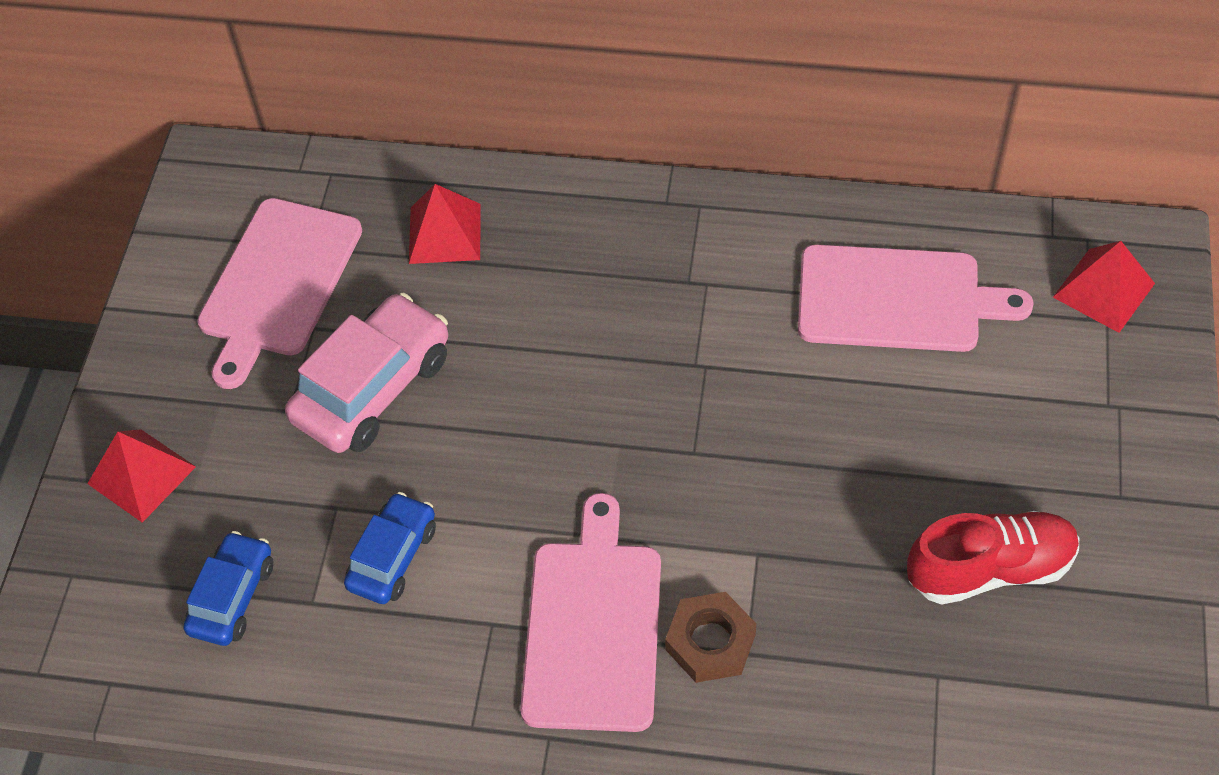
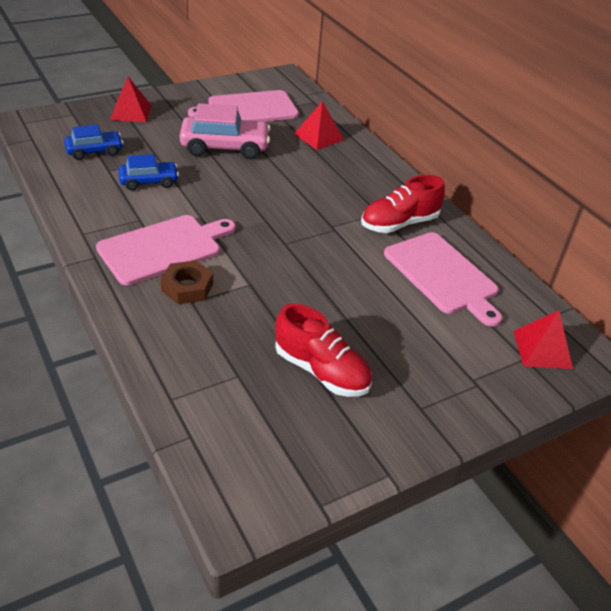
camera: 45 degrees right, 15 degrees down
(749, 274) = (399, 223): none -> red shoe

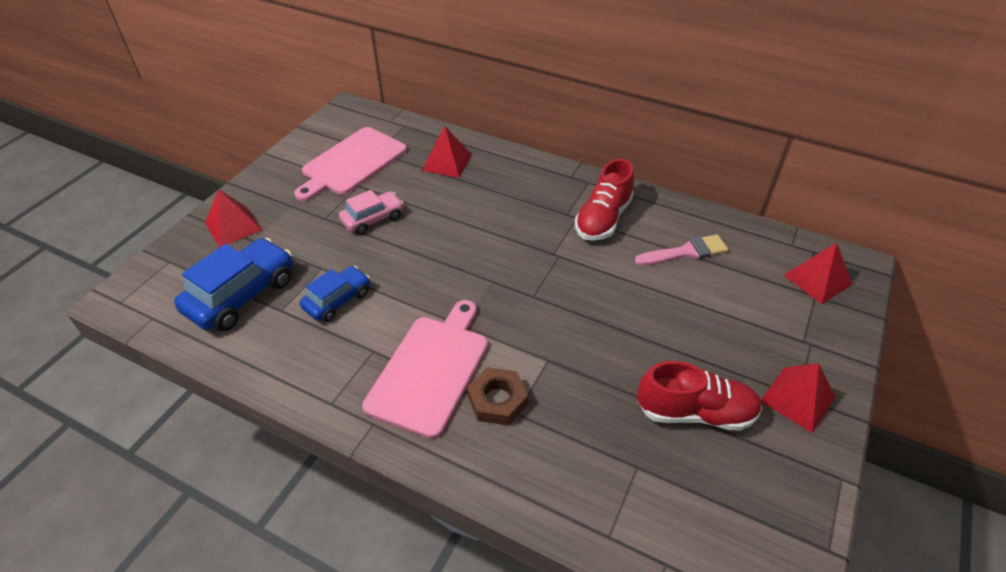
camera: 30 degrees left, 5 degrees up
(94, 151) = (242, 295): blue car -> blue car, size x1.64
(225, 147) = (373, 219): pink car -> pink car, size x0.61
(417, 409) = (797, 398): none -> red pyramid
(443, 275) = (685, 252): pink cutting board -> pink brush

